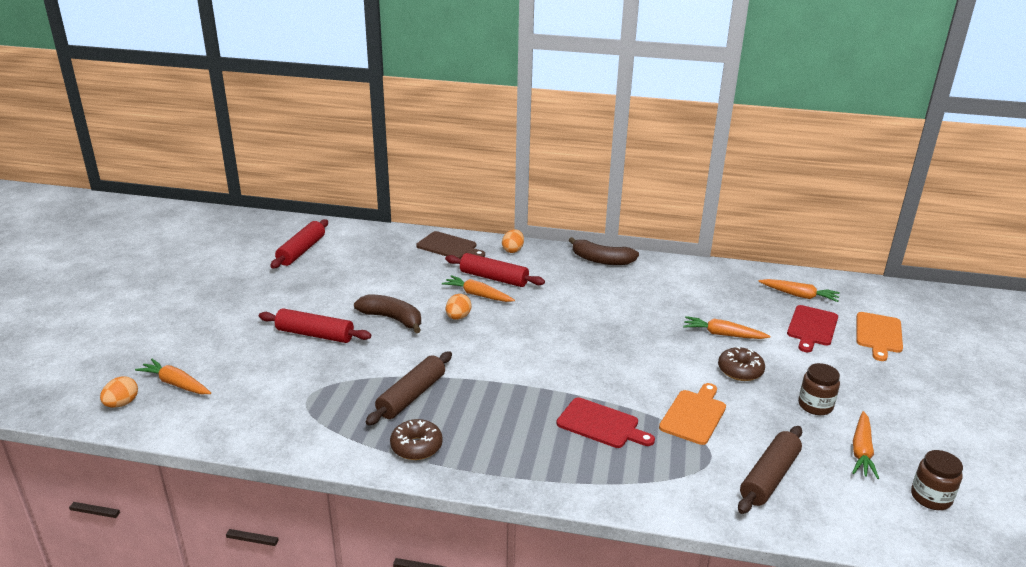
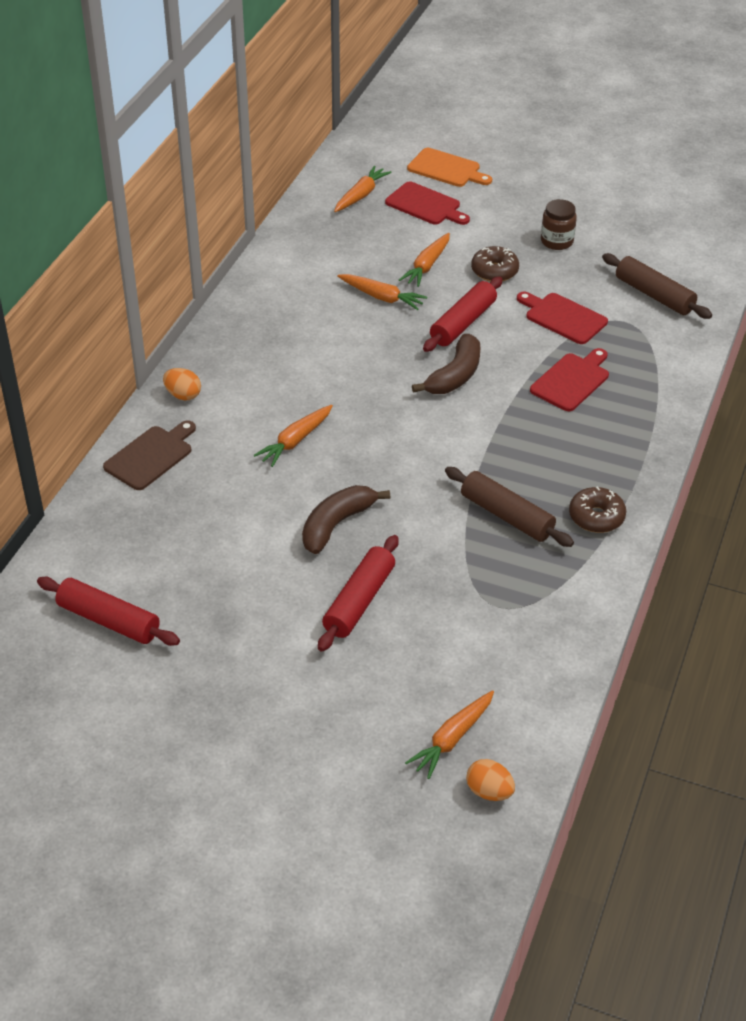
camera: 80 degrees left, 15 degrees up
(458, 317) = (346, 464): orange egg -> none
(494, 278) = (256, 422): red rolling pin -> red rolling pin (463, 323)
(601, 260) = (237, 321): brown banana -> brown banana (455, 375)
(694, 415) = (563, 317): orange cutting board -> red cutting board
(861, 451) = (623, 235): orange carrot -> orange carrot (382, 297)
(931, 497) = (682, 219): brown jar -> none

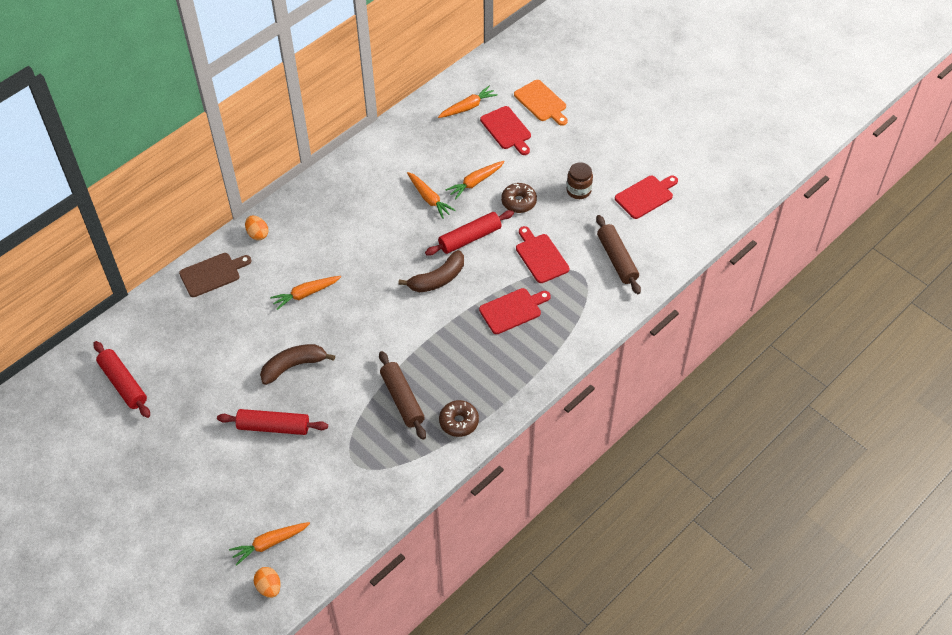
camera: 25 degrees right, 10 degrees up
(359, 601) = (273, 426): red rolling pin -> red rolling pin turned 45 degrees clockwise
(638, 226) = (646, 196): none -> red cutting board

